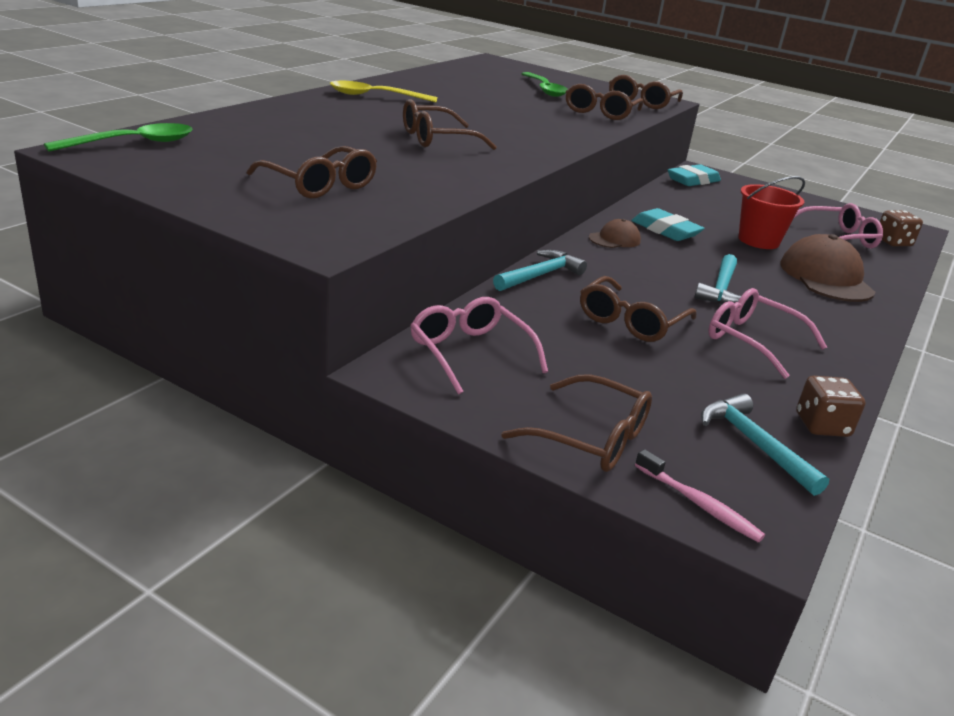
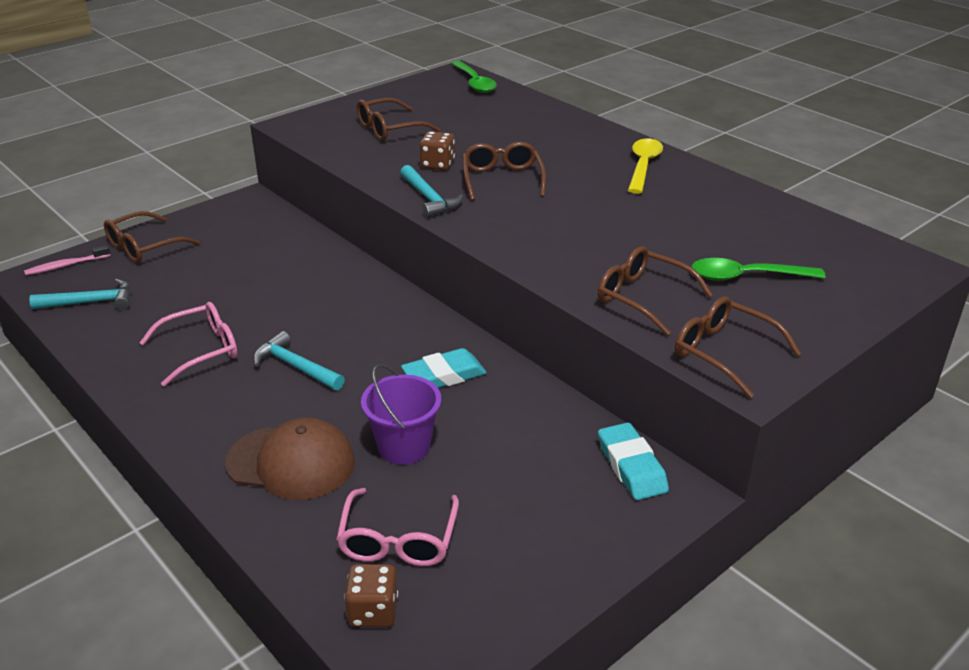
camera: 110 degrees right, 5 degrees up
(470, 353) = (256, 224): pink glasses -> none
(540, 275) = (357, 272): turquoise hammer -> turquoise hammer (429, 198)
(614, 239) = (425, 332): brown cap -> none
(631, 321) = (263, 297): brown glasses -> none
(758, 241) = (404, 446): red bucket -> purple bucket
(822, 425) = (83, 339): brown dice -> brown dice (437, 164)

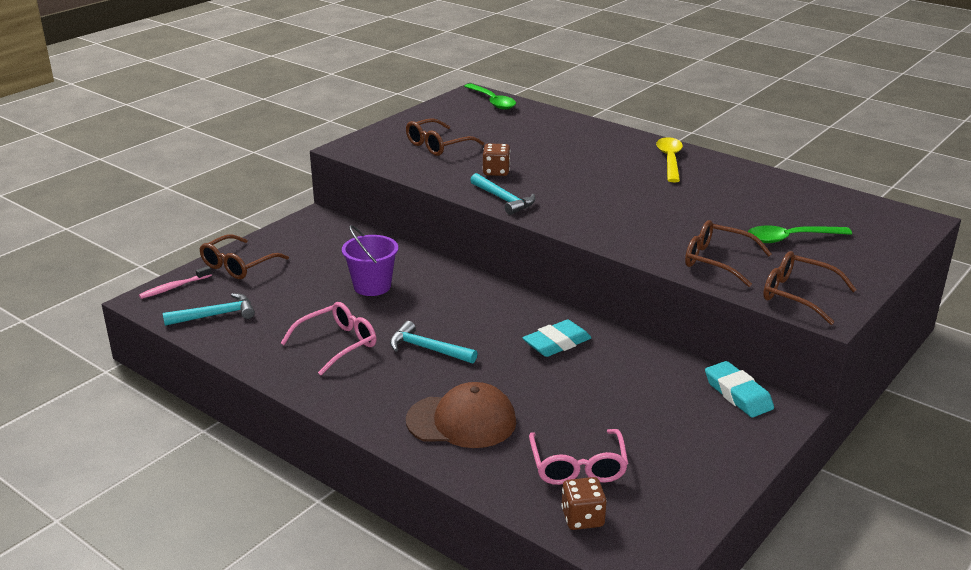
camera: 10 degrees left, 5 degrees down
(404, 446) = (549, 399): purple bucket -> purple bucket (372, 286)
(502, 179) = (557, 180): brown glasses -> none

